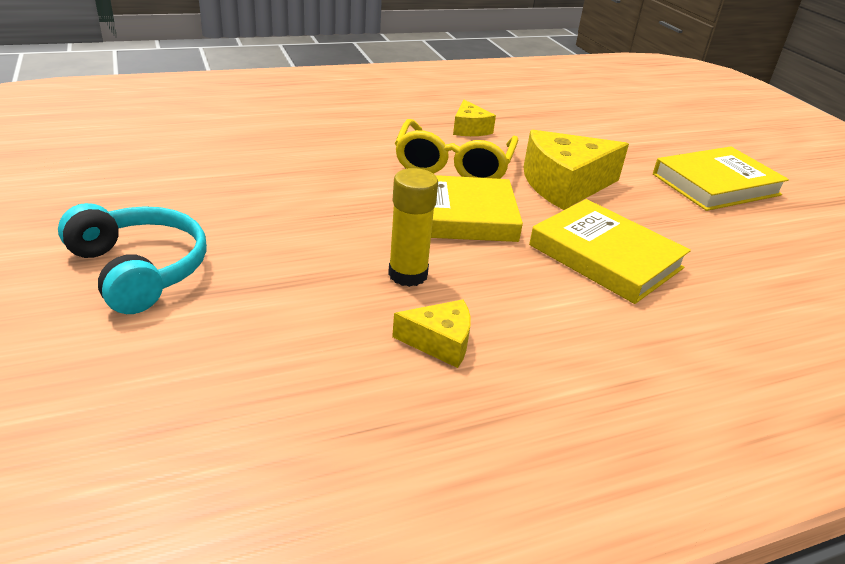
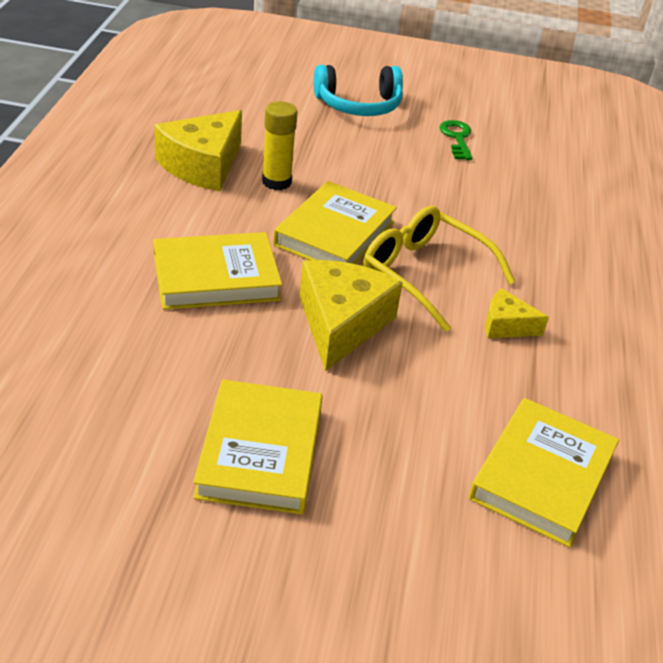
camera: 120 degrees right, 5 degrees up
(178, 188) = (457, 138): none -> green key
(440, 342) = (202, 165): yellow cheese -> yellow cheese, size x1.88
(582, 107) = (542, 476): none -> yellow book

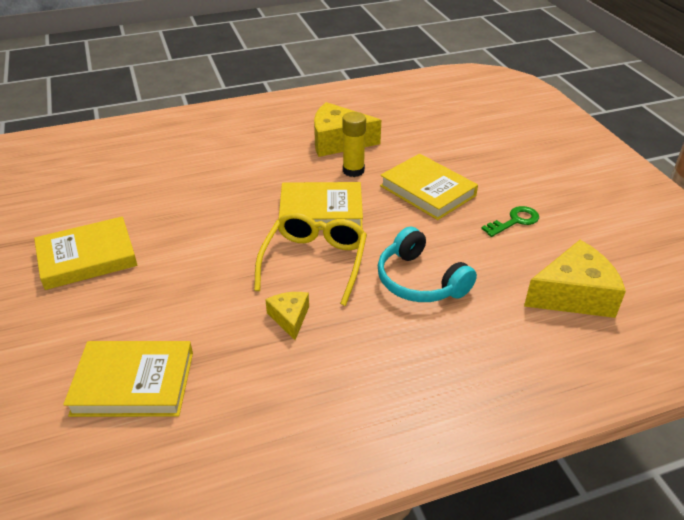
camera: 65 degrees right, 0 degrees up
(216, 277) = (230, 187): yellow book -> yellow book (427, 191)
(341, 324) = (226, 246): yellow cheese -> yellow cheese (573, 295)
(358, 105) = (495, 166): turquoise headphones -> turquoise headphones (420, 281)

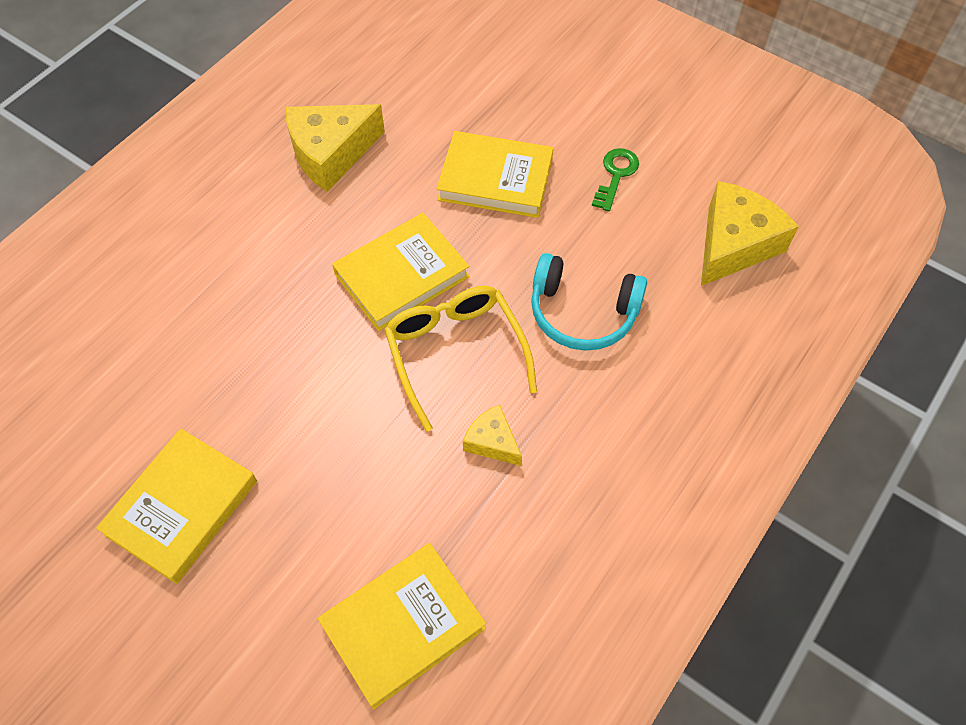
camera: 35 degrees left, 20 degrees up
(353, 171) = (388, 192): yellow glue stick -> none

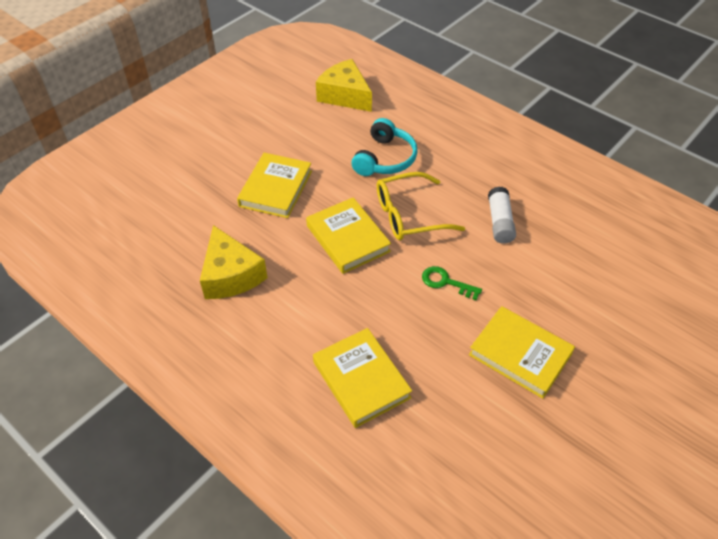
camera: 85 degrees left, 10 degrees down
(403, 626) = (582, 246): yellow book -> yellow book (361, 380)
(451, 488) = (500, 222): none -> white glue stick
(492, 442) = (470, 203): yellow cheese -> none
(616, 175) = (284, 135): green key -> green key (446, 282)

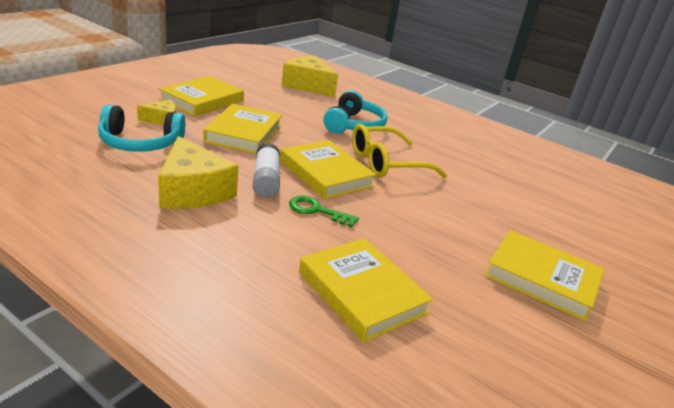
camera: 10 degrees left, 20 degrees down
(184, 216) = (140, 143): none -> turquoise headphones
(201, 179) = (162, 120): none -> yellow cheese
(237, 142) = (202, 100): none -> yellow book
(446, 282) = (439, 214): green key -> green key (317, 211)
(500, 222) = (479, 175): white glue stick -> white glue stick (266, 180)

